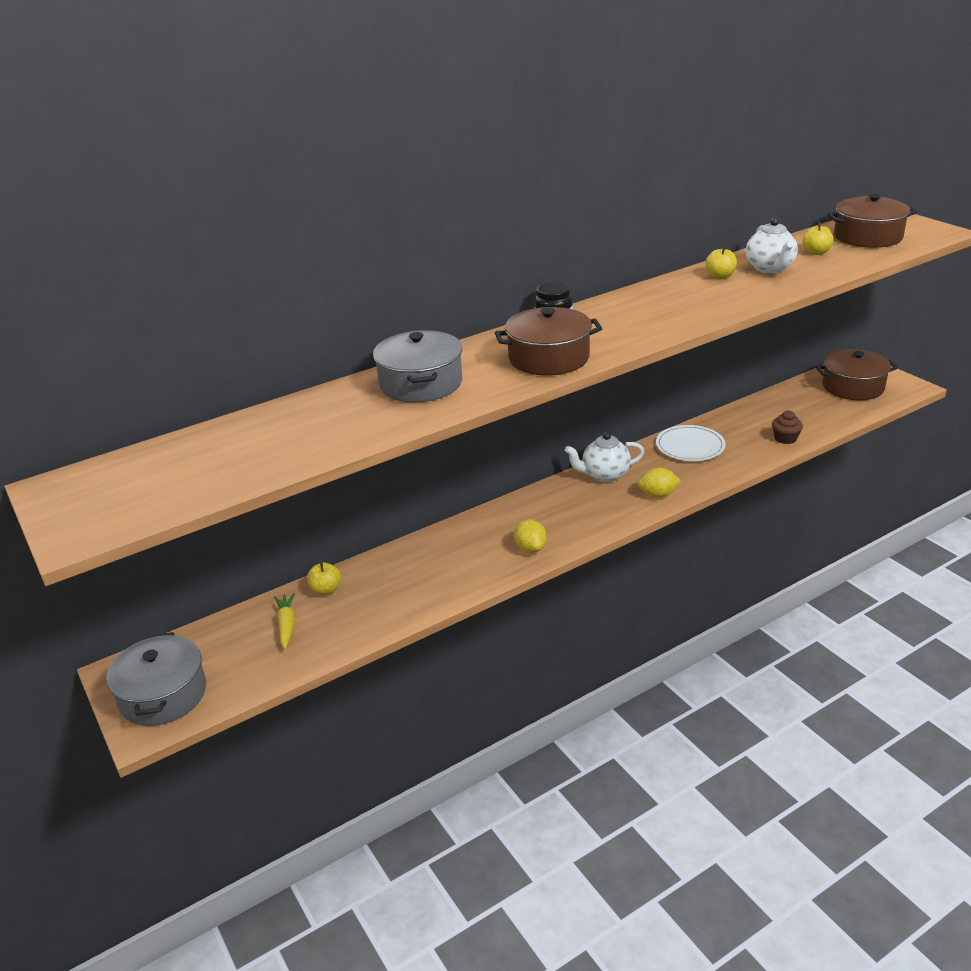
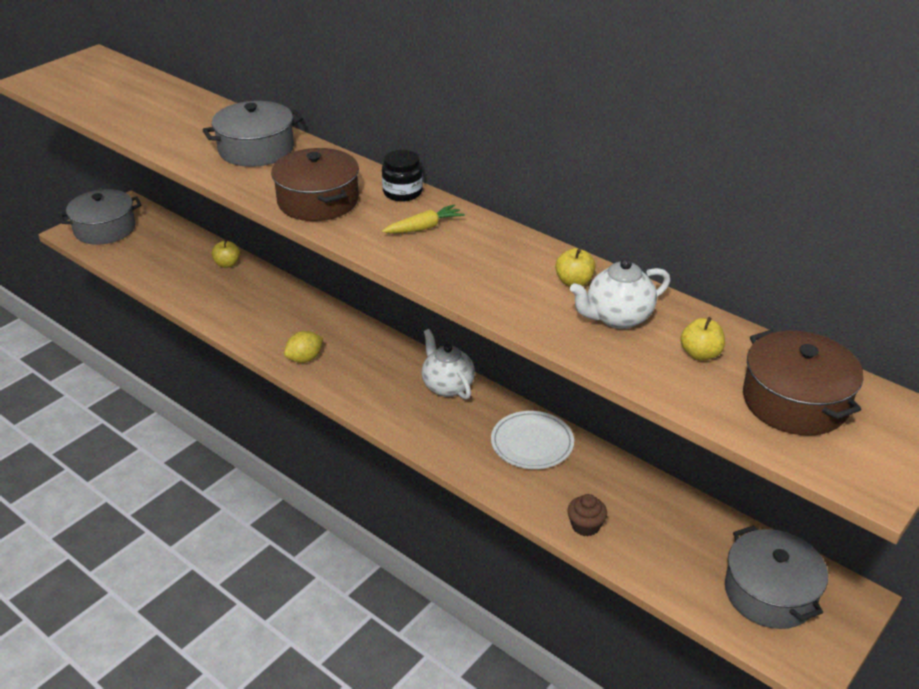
camera: 70 degrees right, 5 degrees up
(287, 625) = (182, 257): yellow carrot -> yellow carrot (424, 227)
(658, 495) = (420, 429): yellow lemon -> none
(853, 387) = (770, 593): brown pot -> grey pot

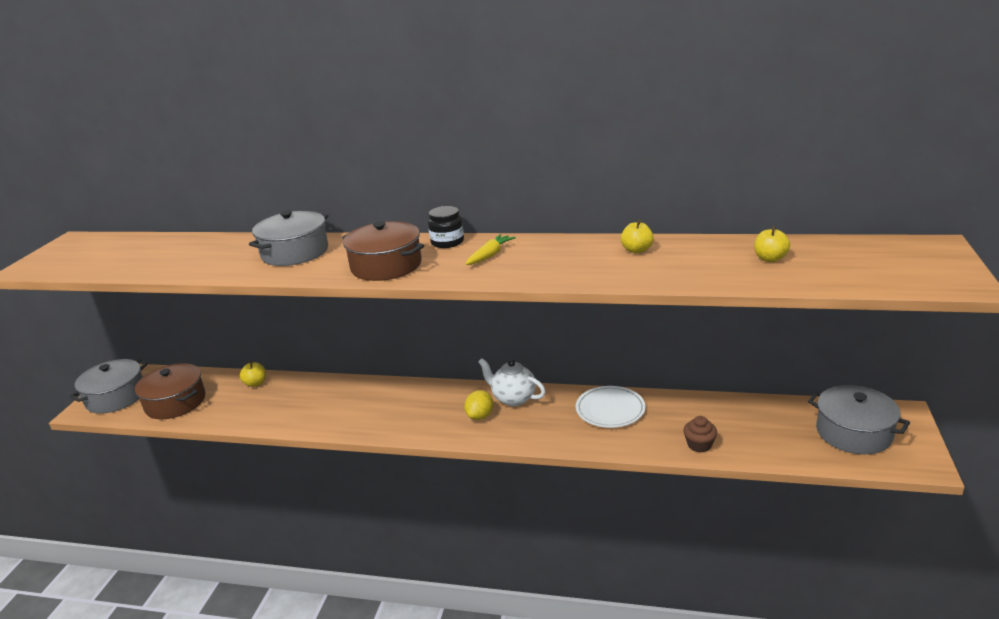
camera: 25 degrees left, 10 degrees down
(305, 358) = (383, 423): yellow lemon -> yellow lemon (480, 416)
(617, 318) = (692, 258): white teapot -> none
(795, 401) = (859, 262): brown pot -> brown pot (175, 402)

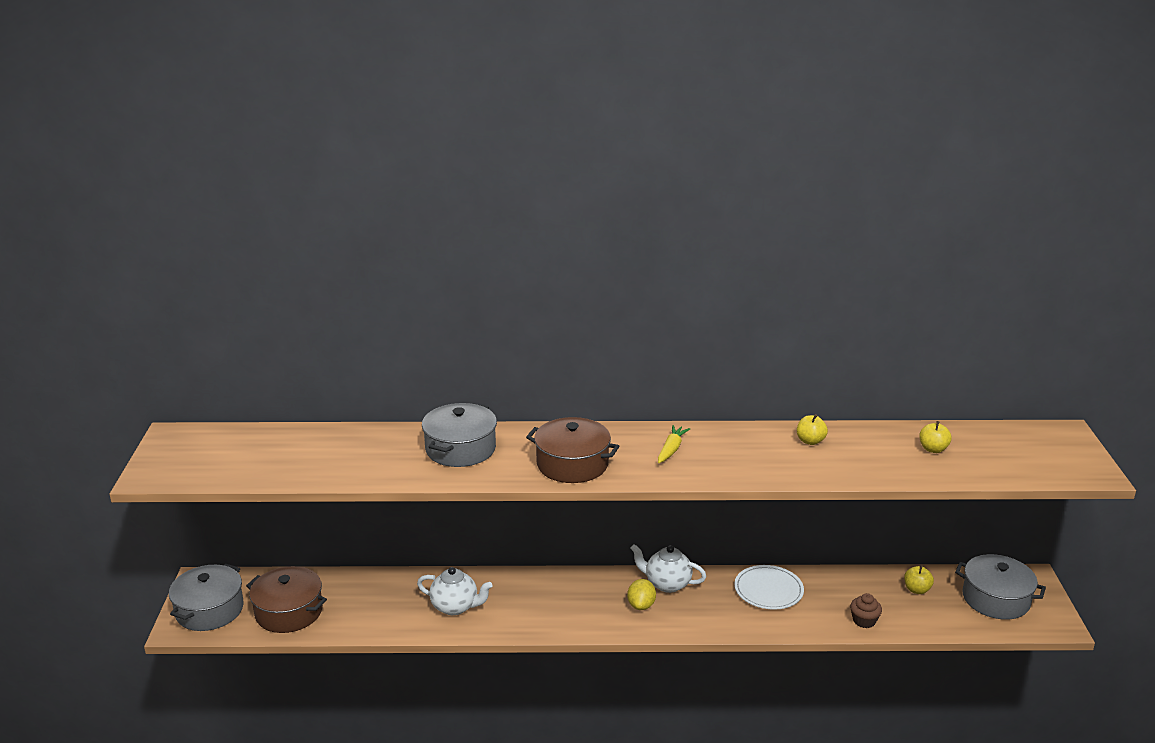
camera: 15 degrees left, 0 degrees up
(255, 383) = (372, 583): yellow apple -> yellow apple (916, 590)
(313, 407) = (455, 607): none -> white teapot
(447, 242) = (618, 433): black jar -> none

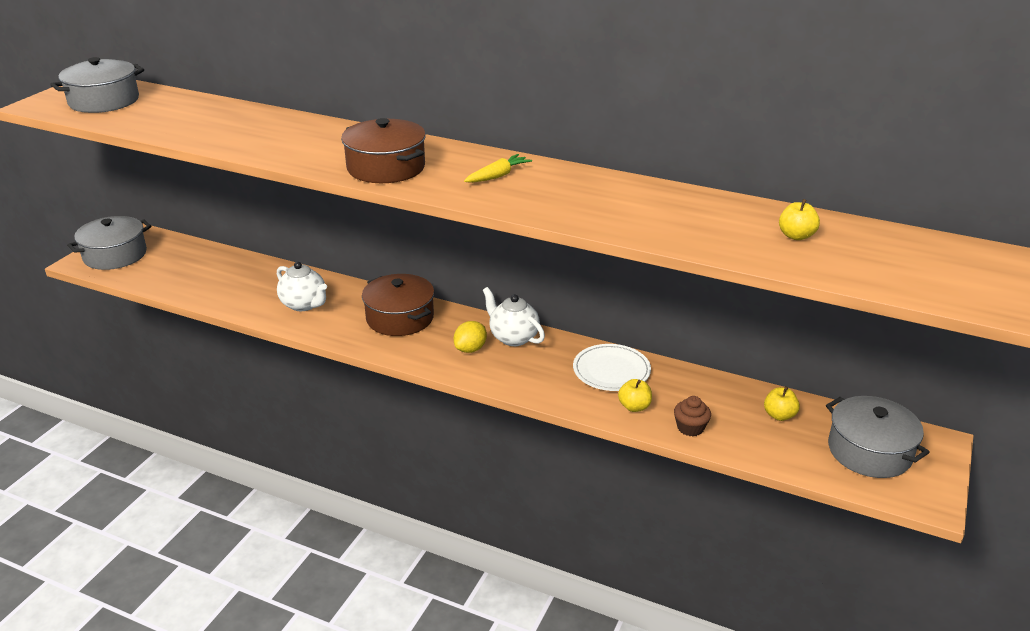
camera: 25 degrees right, 5 degrees up
(289, 612) = (170, 272): brown pot -> brown pot (400, 318)
(460, 449) = (301, 135): grey pot -> grey pot (104, 101)
(810, 441) = (656, 199): yellow apple -> yellow apple (634, 407)

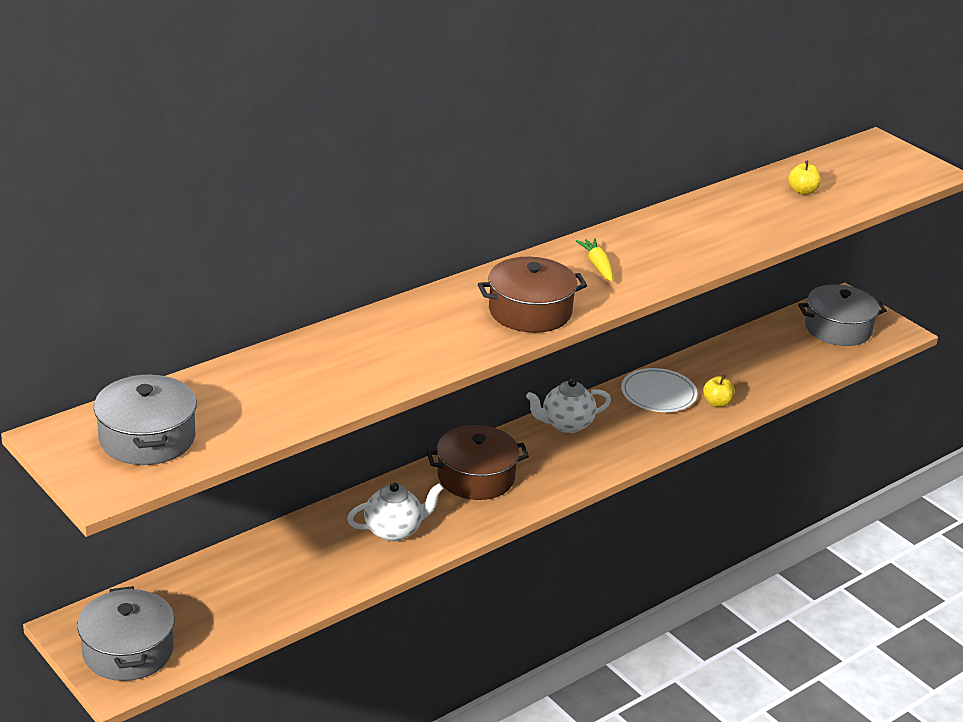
camera: 65 degrees left, 0 degrees up
(470, 349) = (566, 454): yellow lemon -> none
(690, 428) = (762, 389): brown cupcake -> none
(779, 415) = (773, 345): yellow apple -> none

